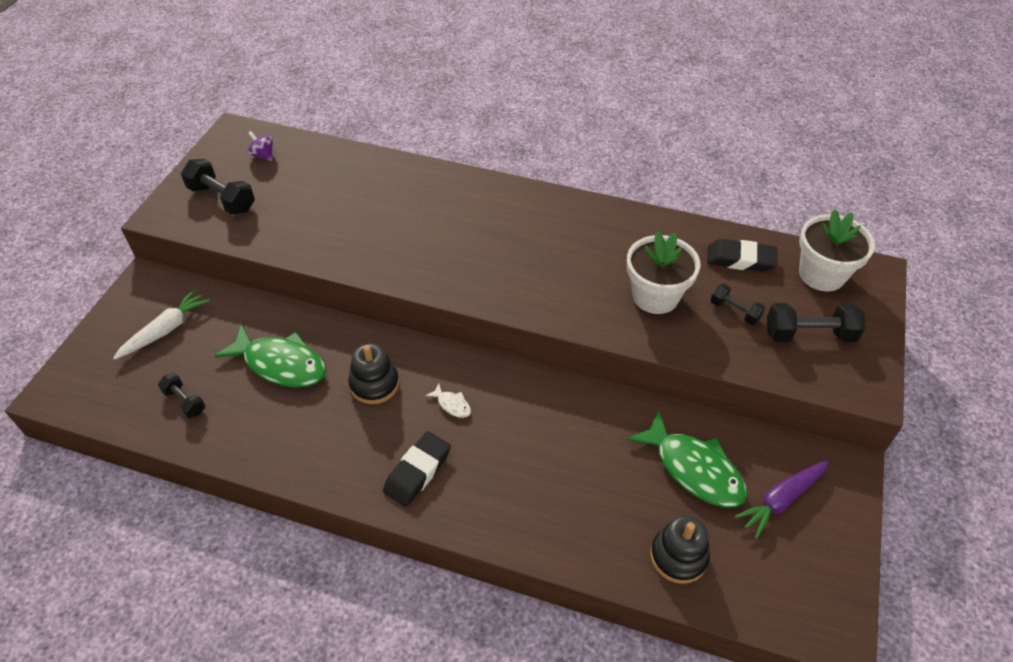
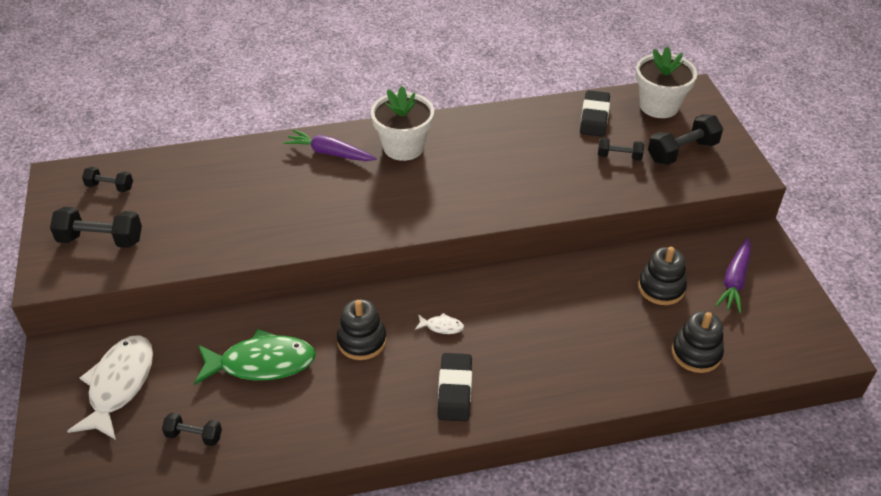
camera: 30 degrees left, 5 degrees down
(166, 330) = (119, 385): white carrot -> white fish
(263, 155) = (110, 187): purple spinning top -> black dumbbell
(458, 196) = (329, 153): none -> purple carrot
(655, 296) = (553, 169): white flower pot -> white flower pot (403, 147)
(694, 469) = (661, 288): green fish -> black stacking toy
(740, 259) = (594, 117): black eraser -> black eraser turned 60 degrees counterclockwise

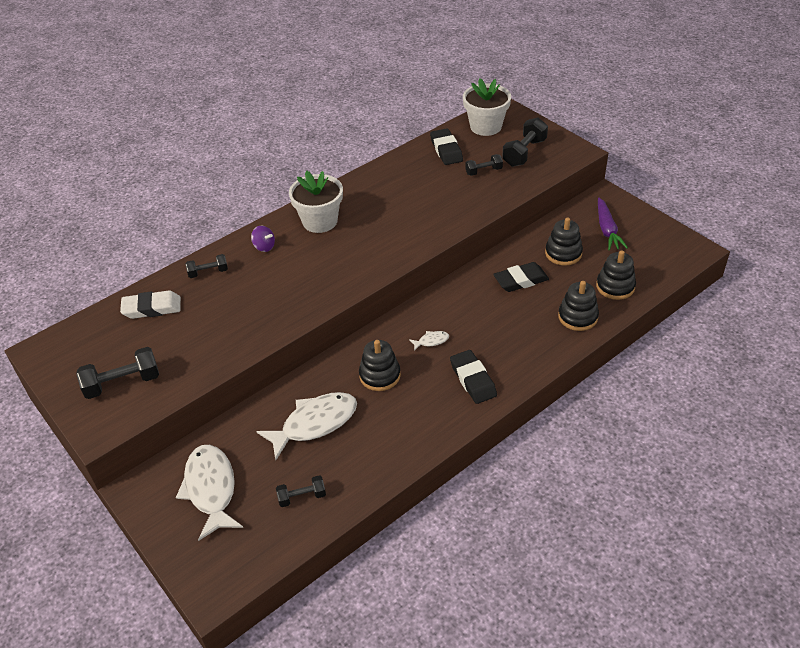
camera: 25 degrees left, 0 degrees up
(110, 187) = (95, 341): black dumbbell -> black dumbbell (208, 272)
(181, 175) = (152, 308): none -> white eraser
(261, 363) = (315, 423): green fish -> white fish
(329, 153) = (264, 247): purple carrot -> purple spinning top
(589, 299) = (521, 280): none -> black eraser
(625, 370) = (578, 317): none -> black stacking toy

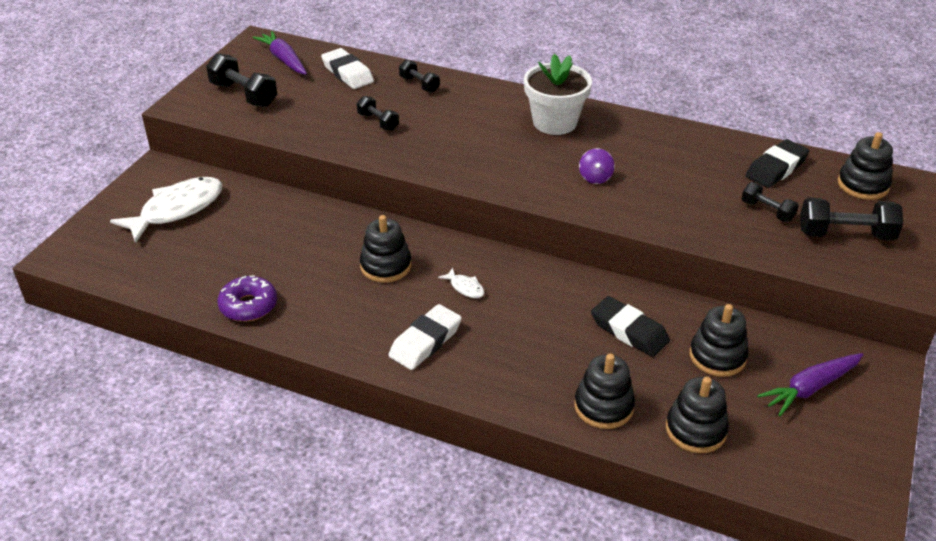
camera: 60 degrees right, 5 degrees down
(90, 342) = (283, 59): none -> purple carrot
(264, 247) = (483, 102): purple spinning top -> purple spinning top (595, 177)
(302, 497) = (192, 270): black dumbbell -> black dumbbell (378, 122)
(315, 423) = (291, 244): white fish -> none
(371, 470) = (248, 306): none -> purple donut
(473, 380) = (425, 341): black eraser -> white eraser
(485, 126) = (863, 185): white flower pot -> black stacking toy

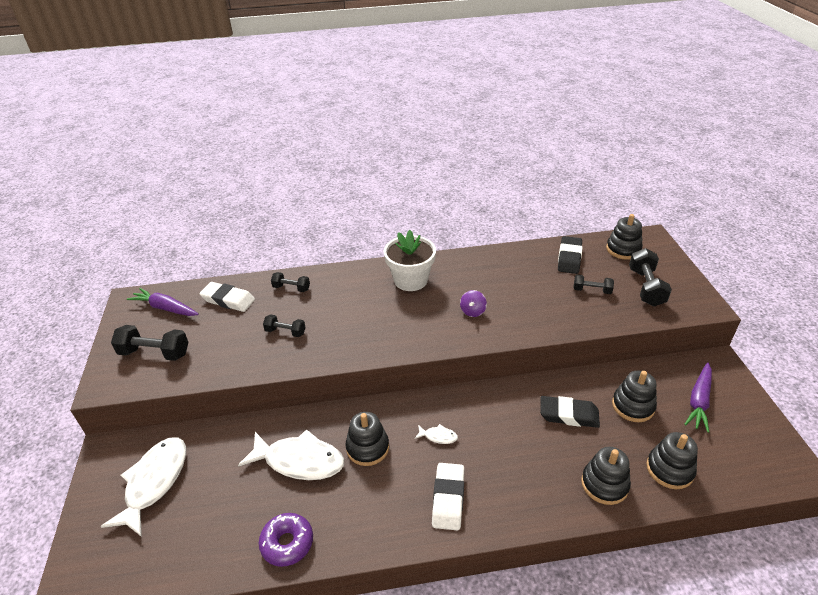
camera: 30 degrees left, 0 degrees up
(313, 248) = (299, 461): none -> white fish
(595, 177) = (473, 311): purple spinning top -> purple spinning top turned 45 degrees clockwise
(845, 235) = (646, 287): black dumbbell -> black dumbbell turned 60 degrees counterclockwise

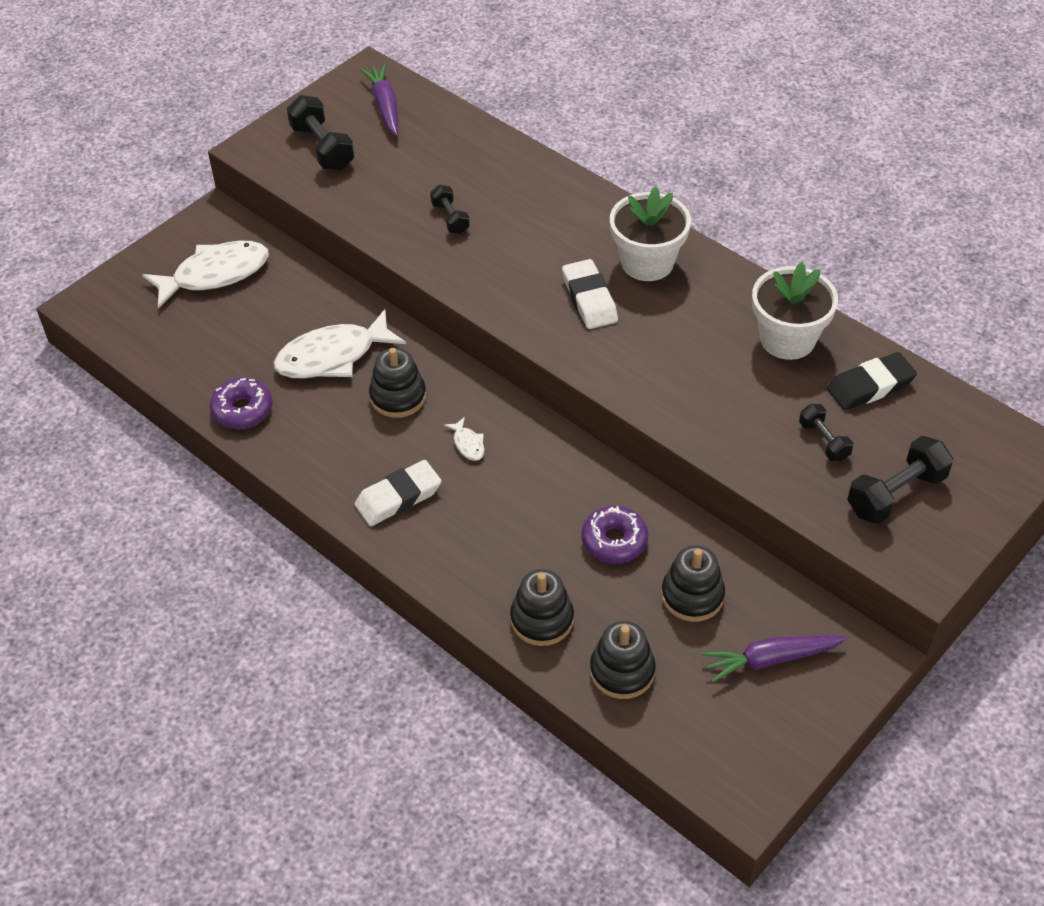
camera: 50 degrees right, 10 degrees up
(228, 300) = (447, 141): white eraser -> white eraser (589, 299)
(291, 288) = (519, 174): black dumbbell -> none
(299, 461) = (333, 356): white fish -> white fish turned 90 degrees clockwise
(473, 311) = (653, 349): purple spinning top -> none
(513, 265) = (787, 339): none -> white flower pot
(568, 415) = (614, 541): black eraser -> purple donut
(623, 249) = (960, 433): black stacking toy -> none

